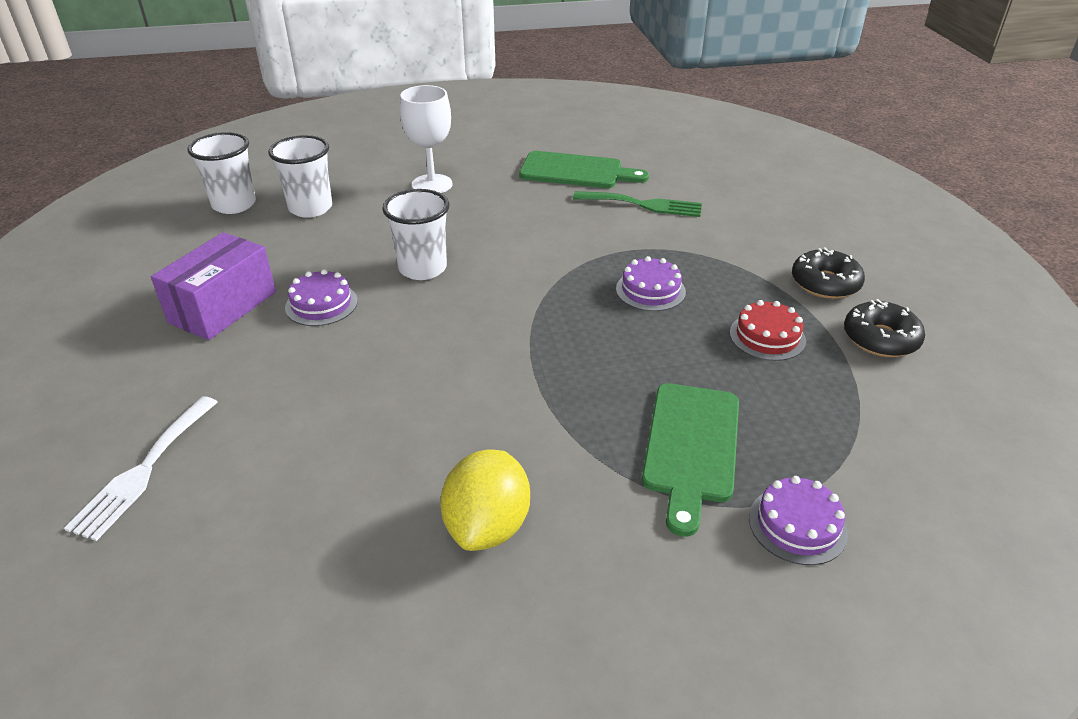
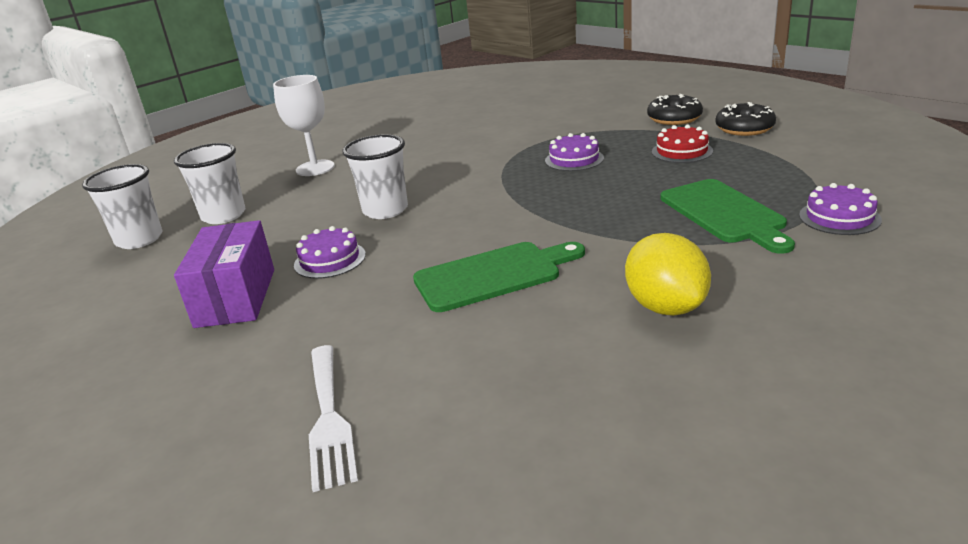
camera: 30 degrees left, 10 degrees down
(576, 171) = (422, 126): green cutting board -> green cutting board (493, 275)
(643, 205) = (499, 125): green fork -> none

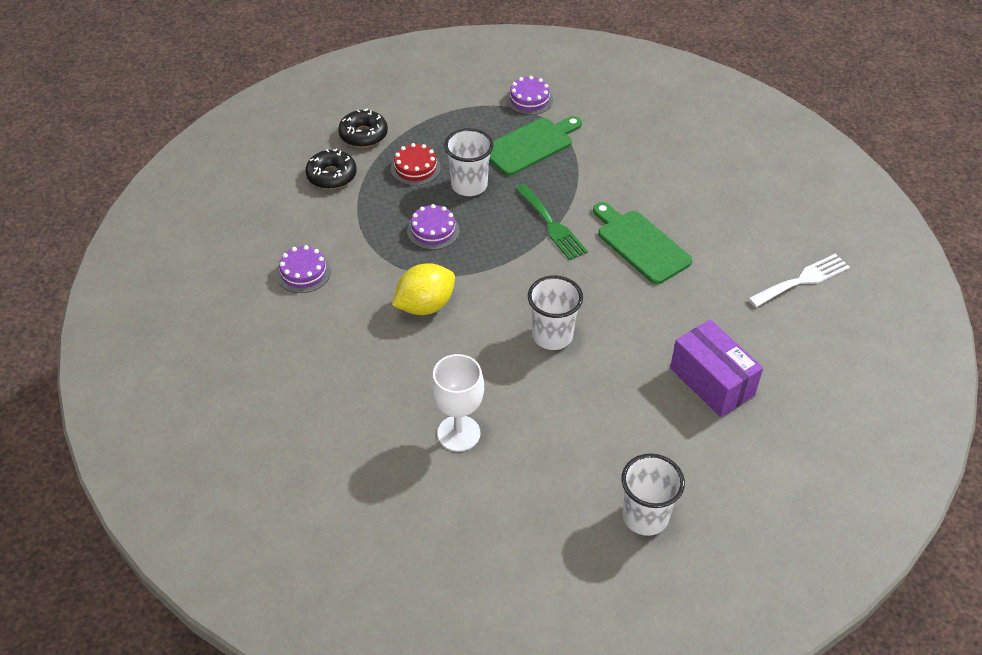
camera: 110 degrees left, 20 degrees up
(223, 215) = (583, 466): white cup -> white cup (469, 185)
(236, 297) = (711, 382): purple box -> purple box turned 75 degrees clockwise
(330, 260) = (643, 344): purple cake -> purple cake (303, 272)
(557, 219) = (551, 225): none -> green fork
(666, 307) = (654, 166): yellow lemon -> yellow lemon (425, 305)

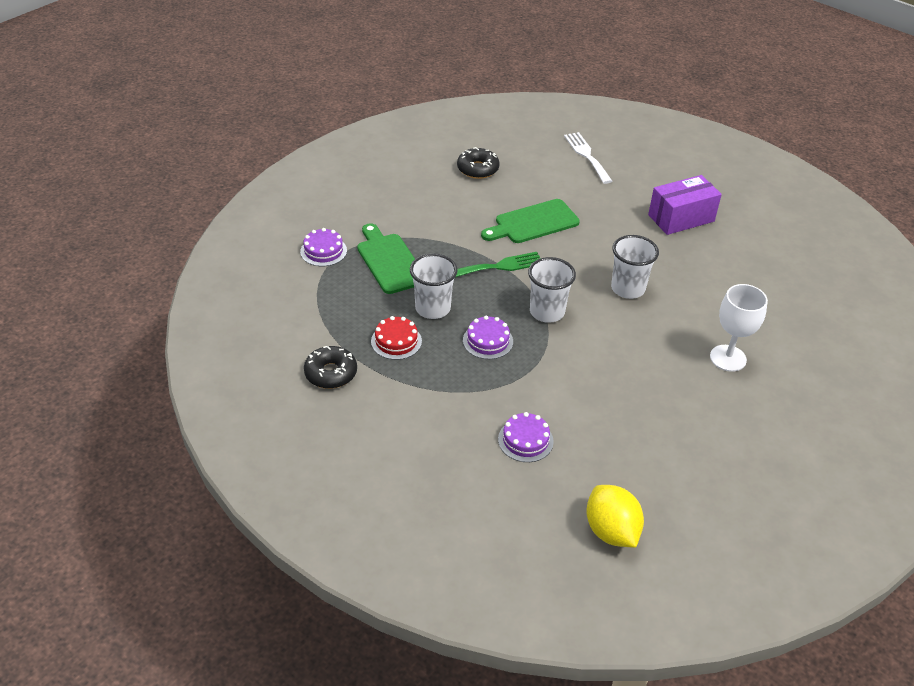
camera: 80 degrees left, 5 degrees down
(331, 175) = (387, 405): black donut -> black donut (478, 169)
(425, 305) = (583, 359): yellow lemon -> yellow lemon (611, 531)
(645, 517) = (803, 274): white cup -> white cup (547, 312)

